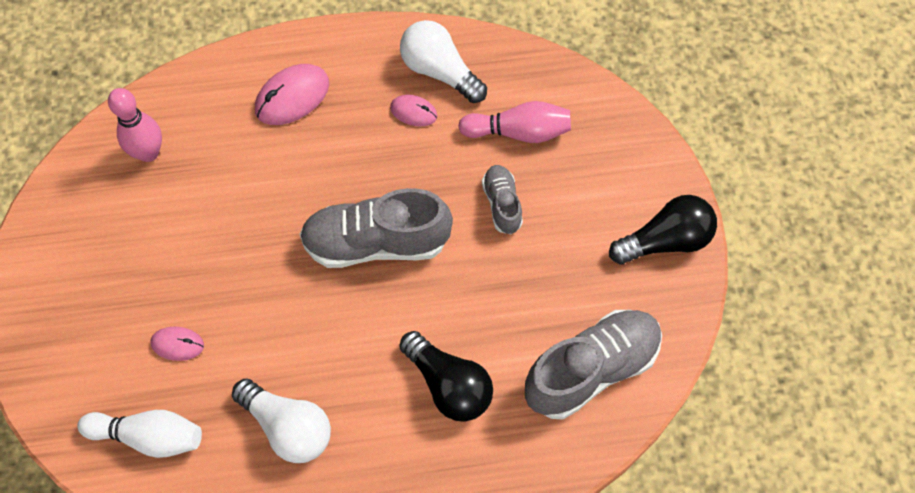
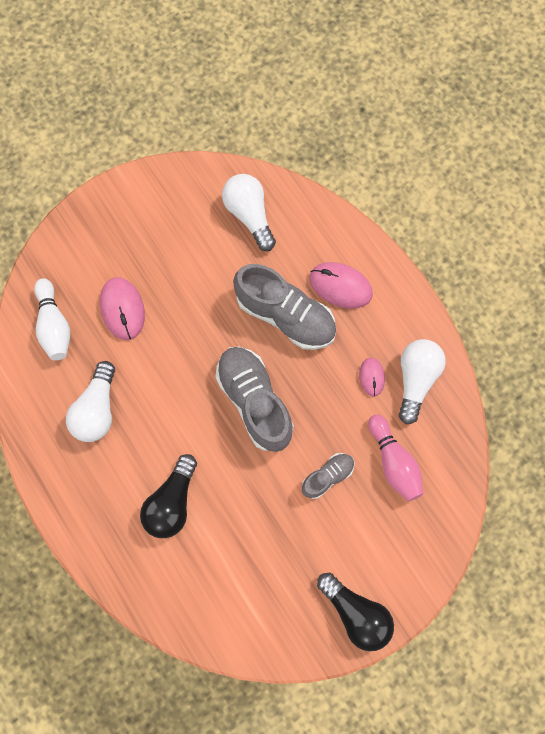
camera: 65 degrees right, 10 degrees up
(148, 153) = (249, 215): pink bowling pin -> white light bulb
(177, 344) = (122, 309): pink mouse -> pink mouse, size x1.71
(591, 370) = (227, 599): grey shoe -> grey shoe (285, 315)

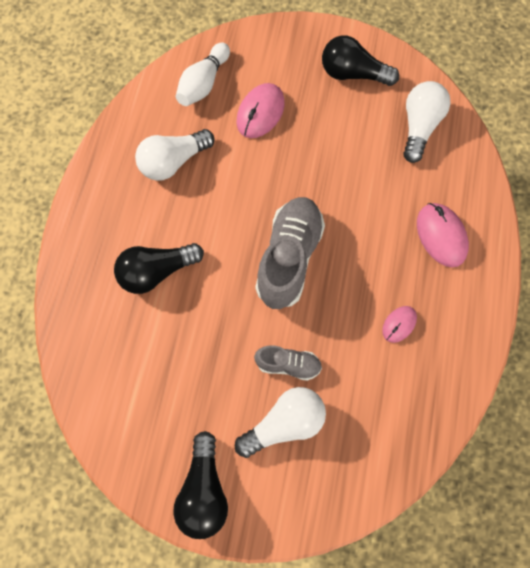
camera: 45 degrees right, 5 degrees down
(161, 215) = (353, 74): none -> black light bulb
(285, 315) = (375, 219): grey shoe -> none
(393, 462) = (352, 405): pink bowling pin -> none
(415, 379) = (434, 359): white light bulb -> white light bulb (284, 424)

